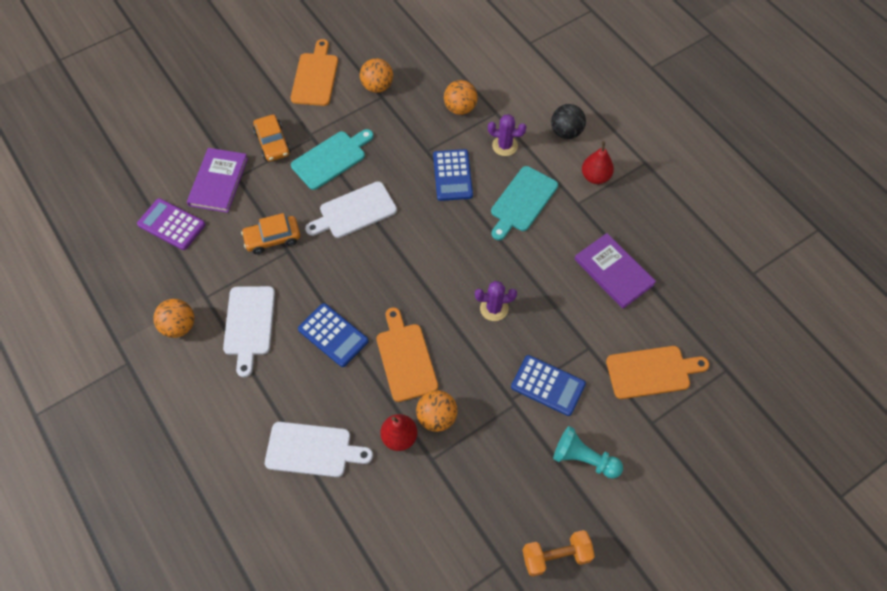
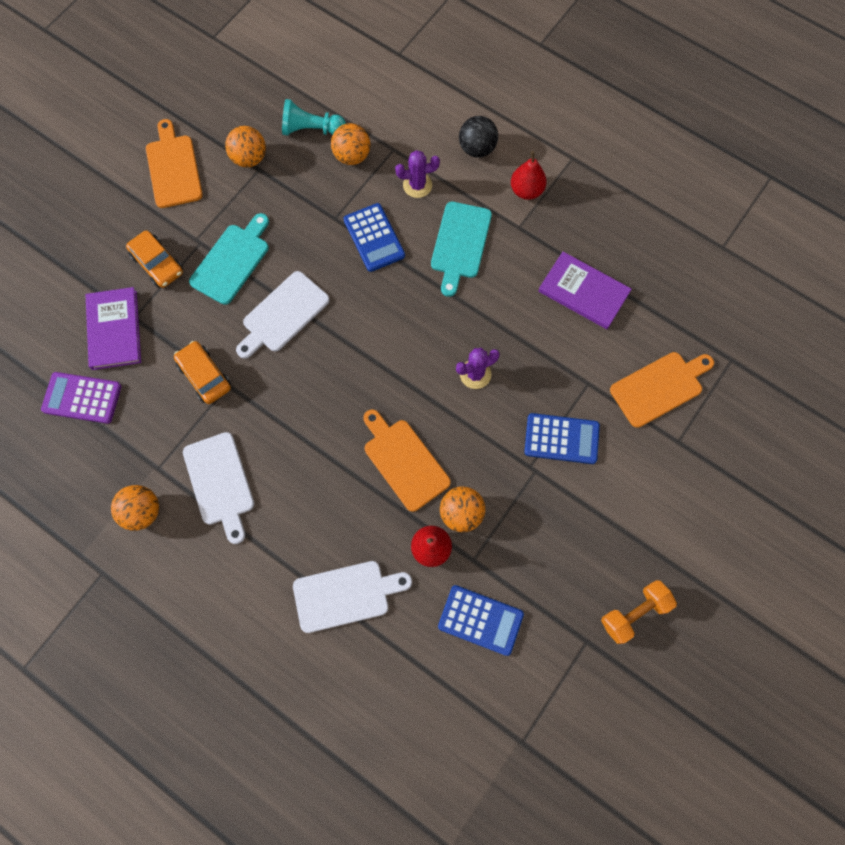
camera: 20 degrees left, 10 degrees up
(272, 238) = (204, 376): orange car -> orange car turned 90 degrees clockwise
(333, 335) = (316, 463): blue calculator -> blue calculator (480, 620)
(583, 459) = (625, 503): turquoise pawn -> turquoise pawn (311, 129)

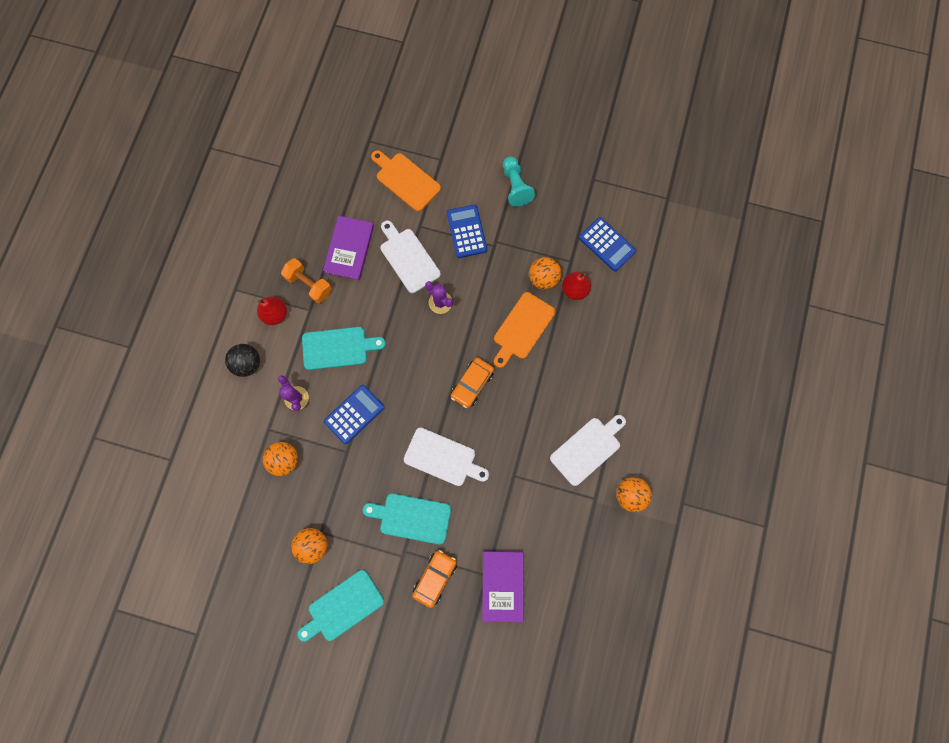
camera: 110 degrees left, 5 degrees up
(82, 398) = (566, 583): purple calculator -> none
(114, 330) = (503, 585): purple book -> purple book turned 60 degrees counterclockwise
(173, 168) = (343, 607): orange cutting board -> turquoise cutting board
(204, 376) = (513, 496): orange car -> orange car (472, 384)
(311, 129) = (269, 504): turquoise pawn -> turquoise pawn (515, 186)
(345, 595) = (627, 333): white cutting board -> white cutting board (408, 258)
(480, 620) = (607, 244): blue calculator -> blue calculator turned 135 degrees clockwise
(634, 613) = (564, 157): orange dumbbell -> orange dumbbell (309, 284)

